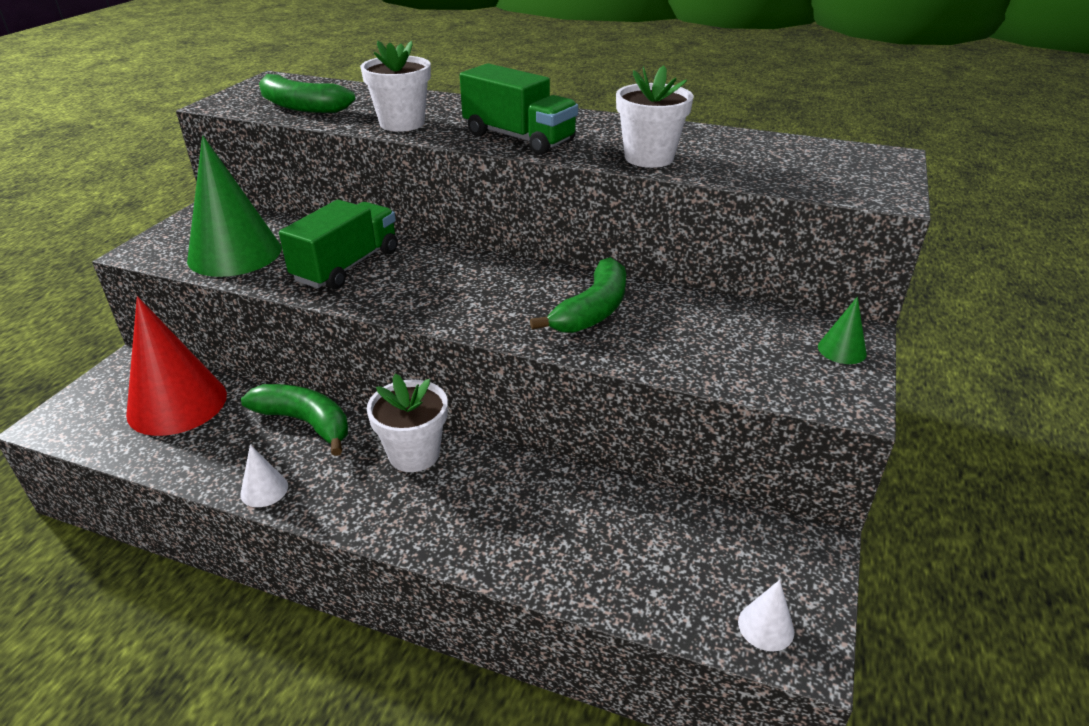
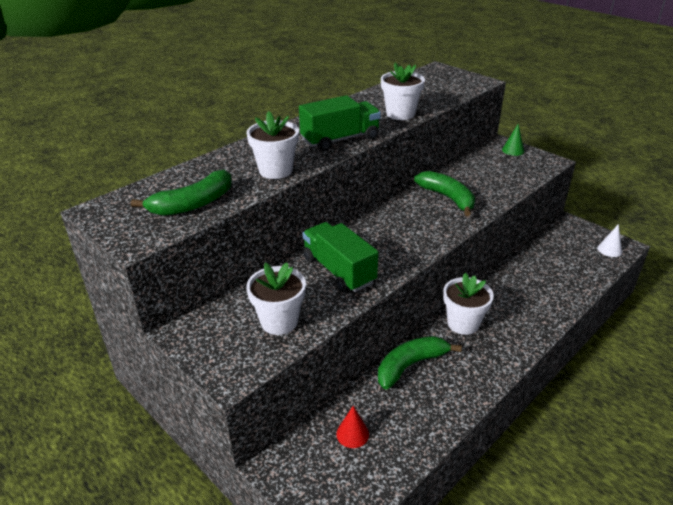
camera: 65 degrees left, 0 degrees up
(177, 404) = (352, 434): red cone -> red cone, size x0.43
(234, 253) = (279, 321): green cone -> white flower pot
(264, 490) = (472, 394): white cone -> none

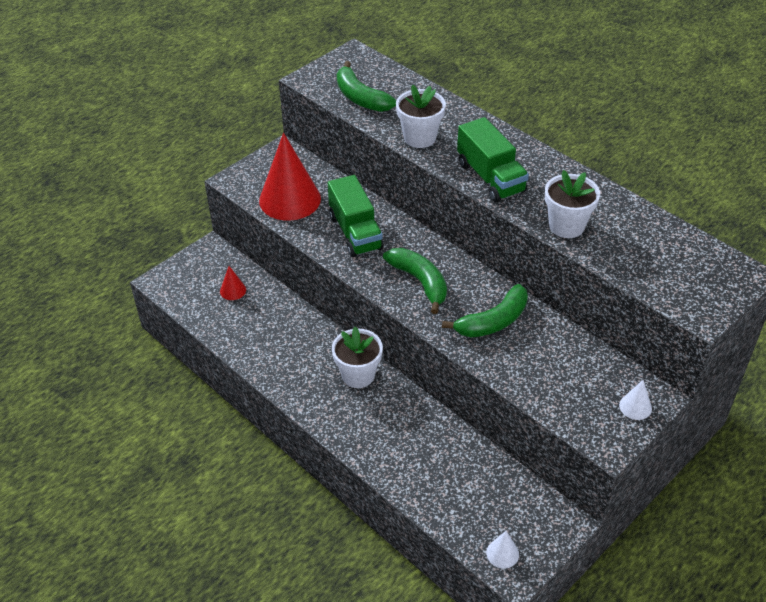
camera: 90 degrees right, 10 degrees up
(279, 321) = (290, 199): white flower pot -> red cone
(339, 270) = (355, 232): green truck -> green truck turned 105 degrees clockwise
(410, 365) = (303, 330): green banana -> green banana (420, 282)
(513, 150) = (635, 407): green cone -> white cone

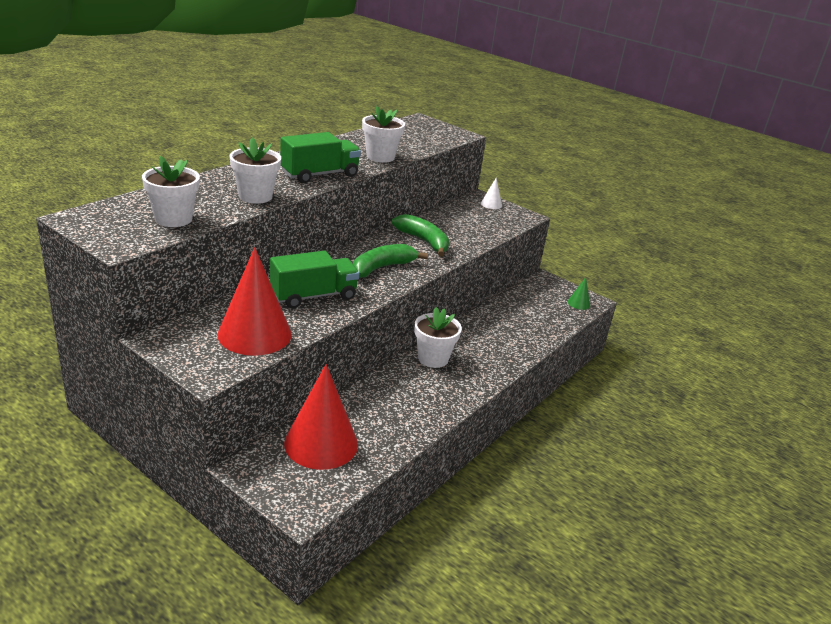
camera: 100 degrees left, 15 degrees down
(233, 290) = (321, 443): red cone -> red cone, size x2.33
(360, 98) = (173, 219): green banana -> white flower pot
(502, 553) = (578, 303): white cone -> green cone

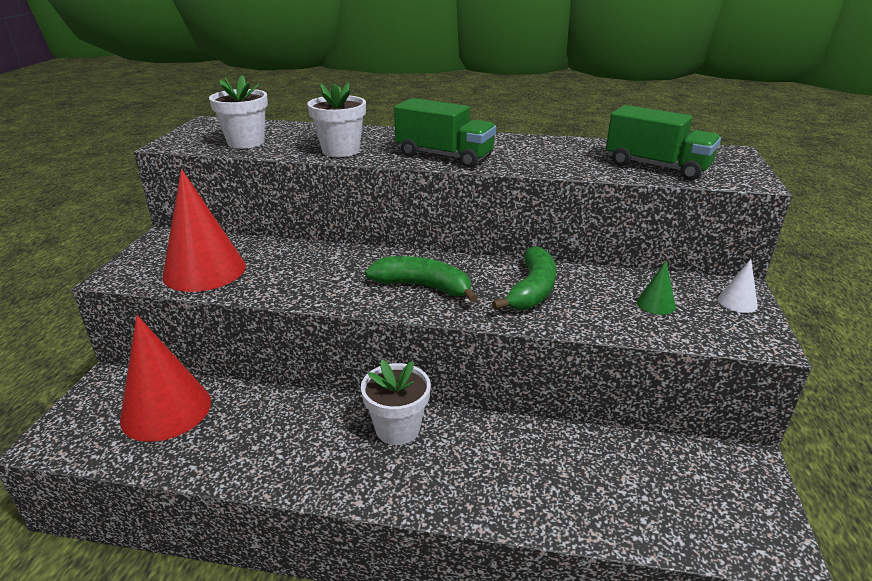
camera: 65 degrees right, 0 degrees up
(313, 296) = (309, 272): green truck -> green truck (656, 166)
(380, 157) = (556, 164): white flower pot -> none
(578, 303) = (743, 535): green cone -> green cone (656, 304)

